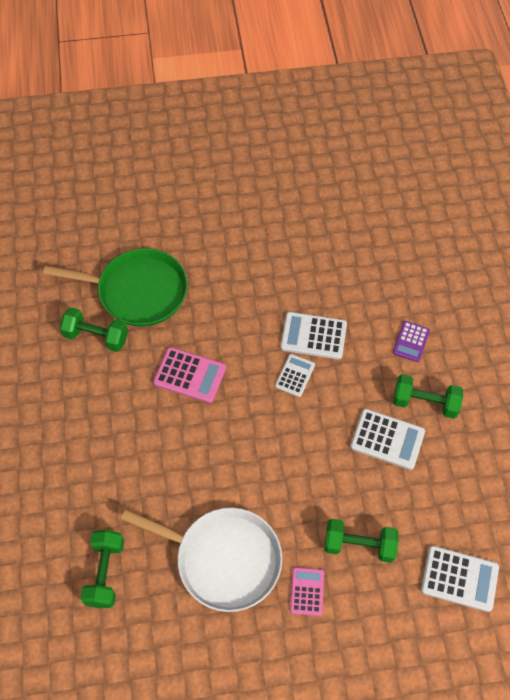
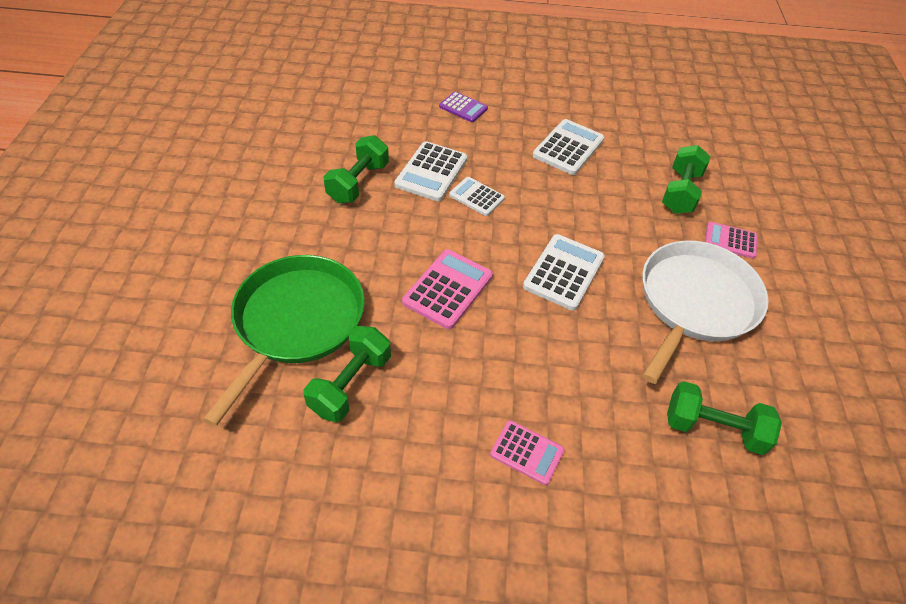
camera: 80 degrees left, 10 degrees down
(65, 450) = (527, 452): none -> pink calculator
(425, 403) = (534, 115): green dumbbell -> green dumbbell (358, 183)
(459, 578) = (714, 137): white calculator -> white calculator (563, 272)

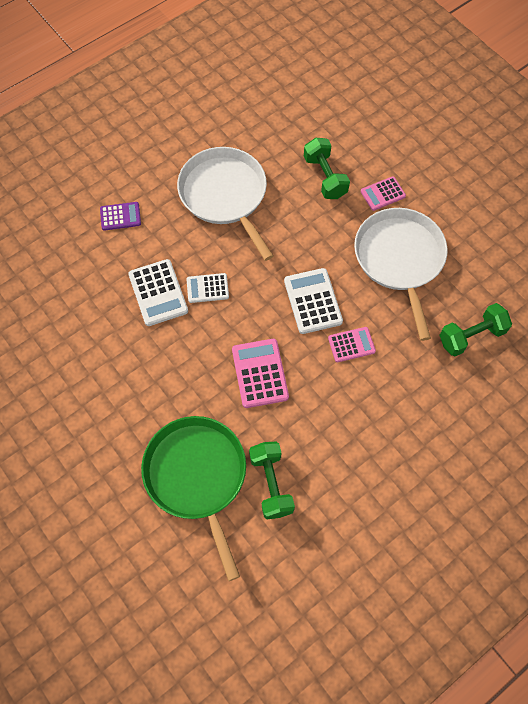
camera: 40 degrees left, 15 degrees up
(358, 183) = (120, 344): green dumbbell -> none
(527, 452) = (398, 435): pink calculator -> pink calculator (351, 344)
(568, 148) = (225, 195): white calculator -> white pan

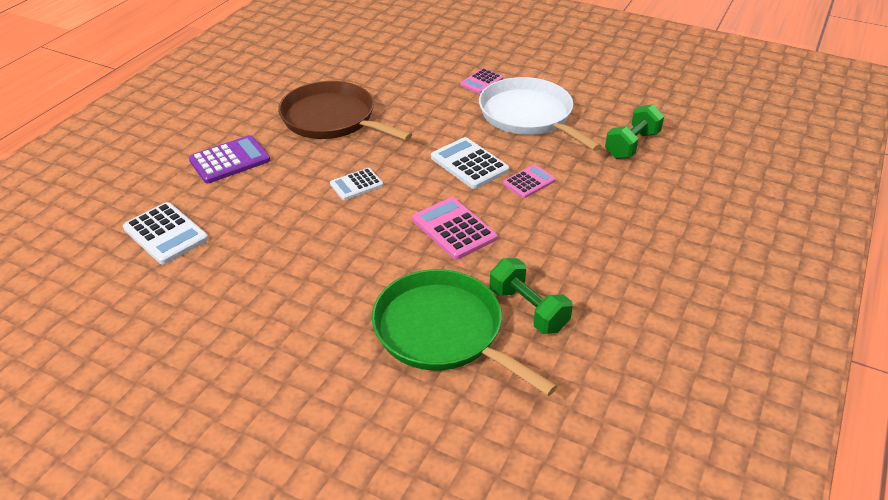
camera: 25 degrees left, 25 degrees down
(120, 216) = (230, 160): purple calculator -> purple calculator, size x1.57
(158, 293) = (305, 202): white calculator -> white calculator (166, 234)
(225, 195) = (332, 119): white pan -> brown pan
(325, 177) = (421, 85): green dumbbell -> none

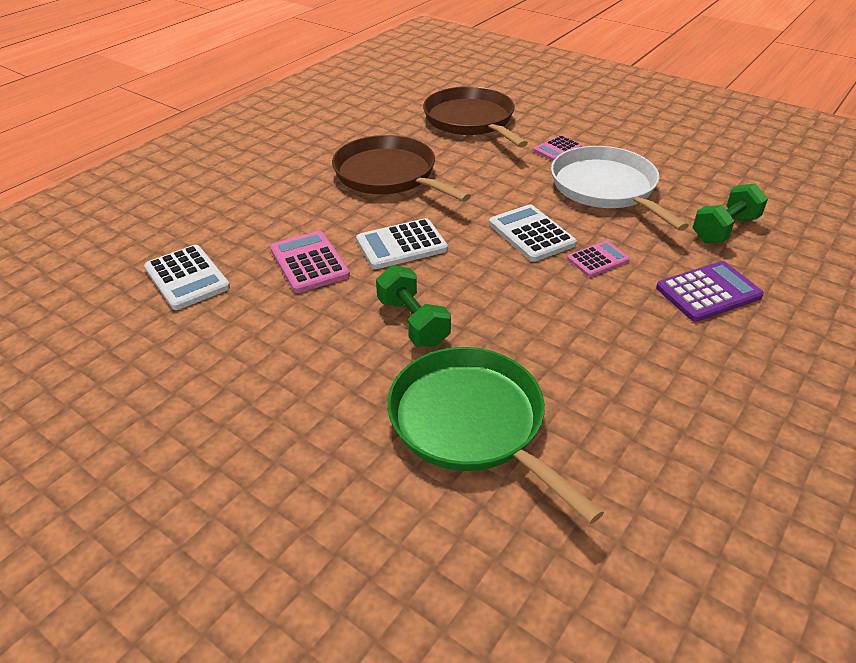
camera: 10 degrees right, 0 degrees up
(230, 160) = (272, 208): purple calculator -> purple calculator (708, 292)
(356, 185) = (401, 245): white calculator -> white calculator, size x1.57
(399, 59) = (471, 120): none -> brown pan
(454, 229) = (503, 304): pink calculator -> pink calculator (309, 262)
(528, 309) = (579, 408): green dumbbell -> green dumbbell (413, 322)

